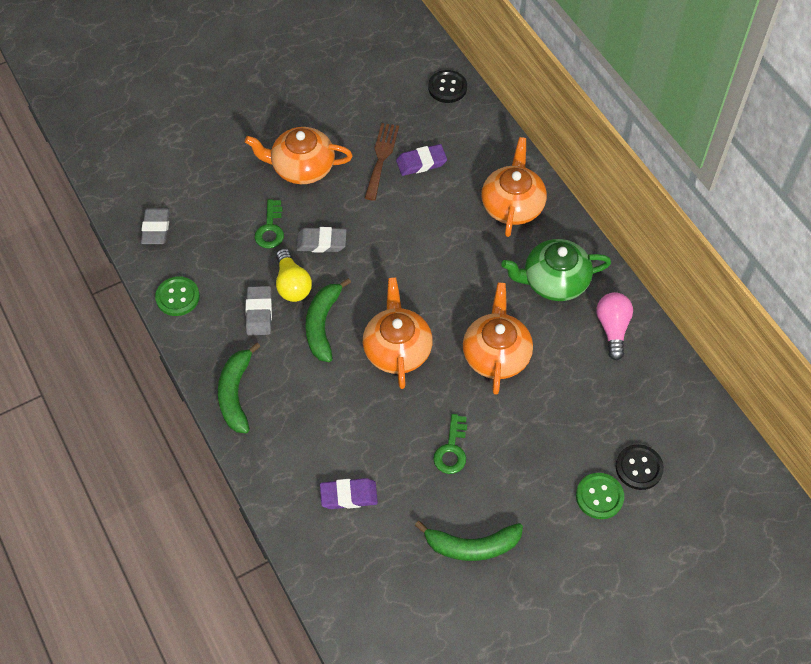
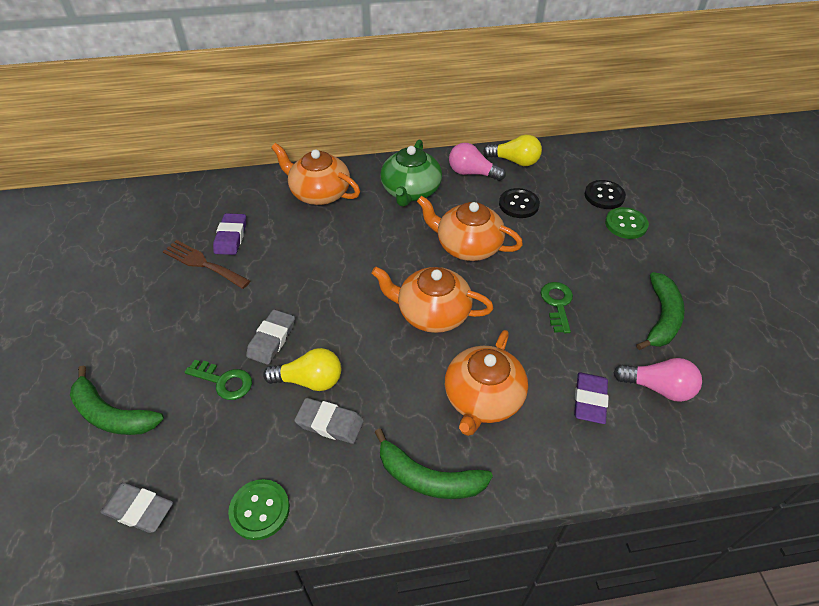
camera: 70 degrees left, 10 degrees down
(302, 167) = (164, 330): orange teapot -> orange teapot (482, 398)
(322, 324) = (374, 366): green banana -> green banana (112, 414)
(383, 550) = (658, 388): none -> pink light bulb
(447, 88) = (162, 197): black button -> black button (518, 204)
(451, 449) = (557, 304): green key -> green key turned 120 degrees counterclockwise
(656, 365) = (514, 161): none -> yellow light bulb

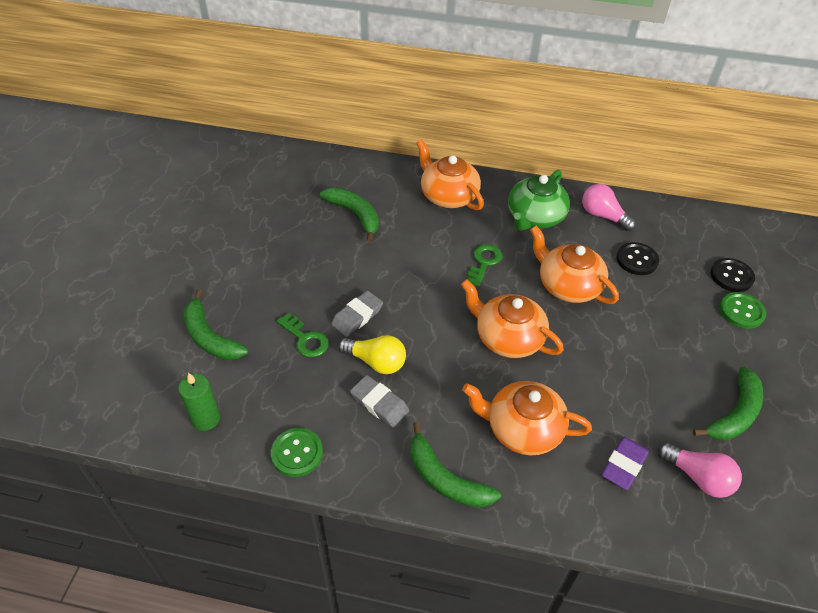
camera: 20 degrees right, 0 degrees up
(139, 510) = (206, 419): grey eraser -> green candle
(203, 263) = (323, 232): brown fork -> none
(231, 237) = (355, 215): purple eraser -> green banana
(482, 398) = (522, 429): orange teapot -> orange teapot turned 60 degrees clockwise
(514, 161) = (652, 215): yellow light bulb -> none
(557, 304) = (632, 367): green key -> green key (484, 262)

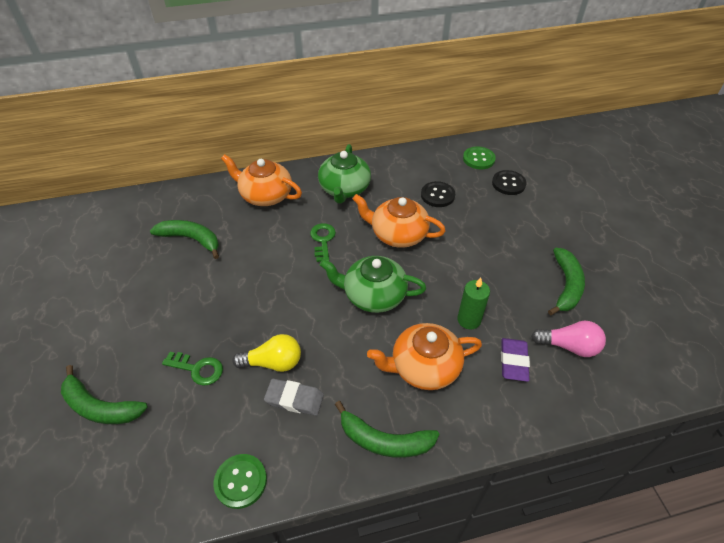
camera: 25 degrees left, 0 degrees up
(206, 419) = (133, 491): green candle -> green candle (469, 320)
(357, 316) = (236, 328): grey eraser -> none
(507, 338) = (373, 295): orange teapot -> green teapot
(603, 216) = (395, 170): pink light bulb -> none
(741, 311) = (529, 207): green button -> green button (478, 159)

